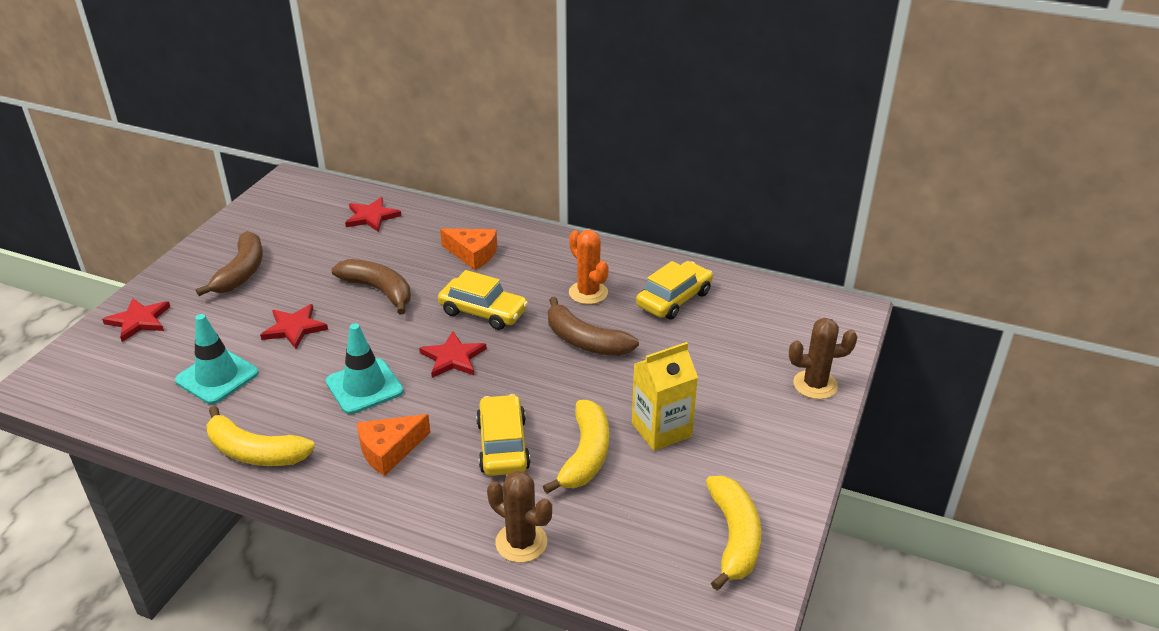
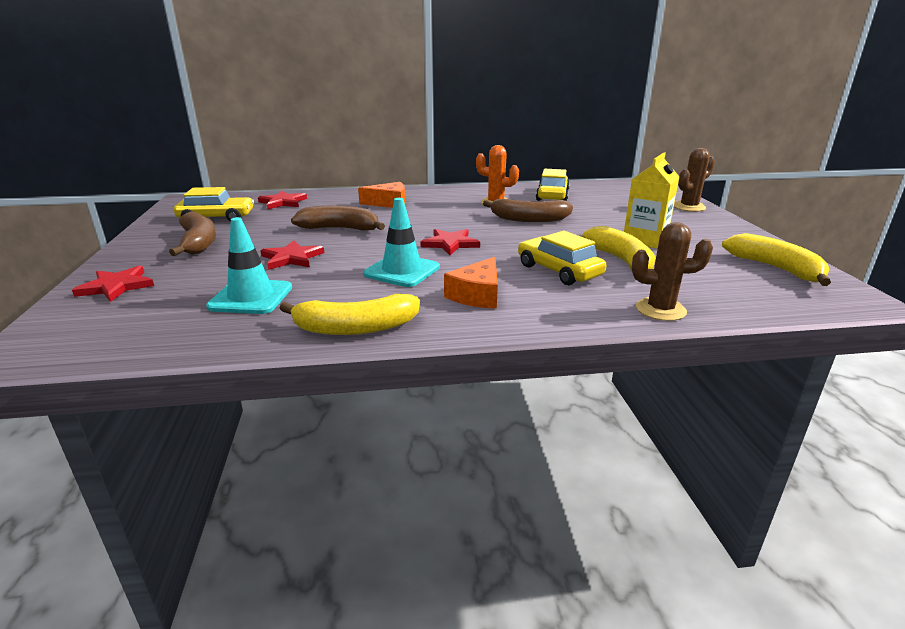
camera: 30 degrees left, 10 degrees down
(483, 312) = (438, 222): yellow car -> yellow car (217, 218)

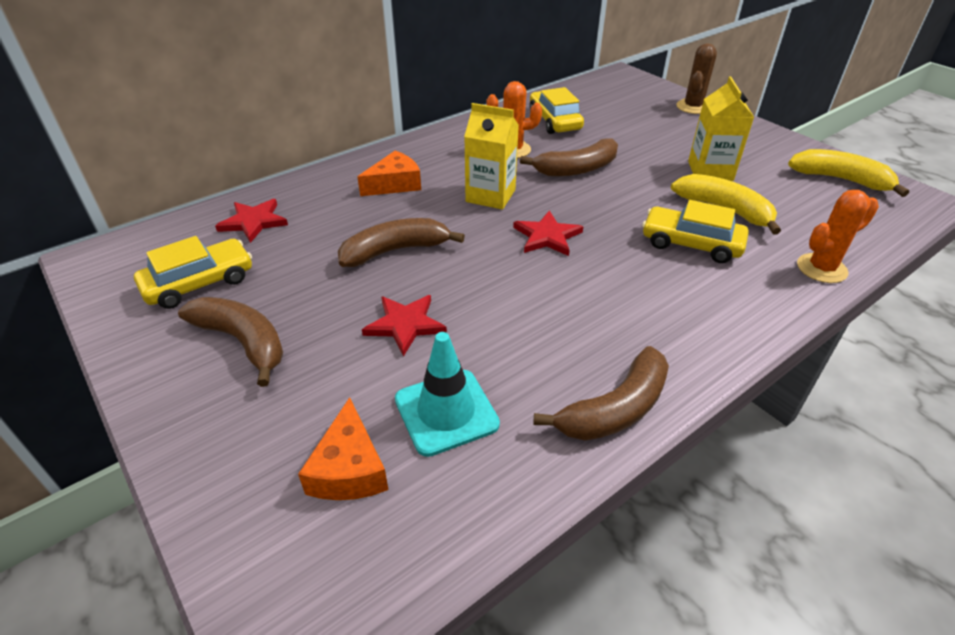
camera: 30 degrees left, 15 degrees up
(117, 286) = (244, 470): red star -> none
(355, 328) = (615, 409): yellow banana -> brown banana
(402, 271) = (552, 300): turquoise traffic cone -> none
(443, 219) = (490, 196): none -> yellow carton
(477, 295) = (664, 309): orange cheese -> orange cheese (349, 468)
(660, 310) = (821, 268): brown cactus -> orange cactus

